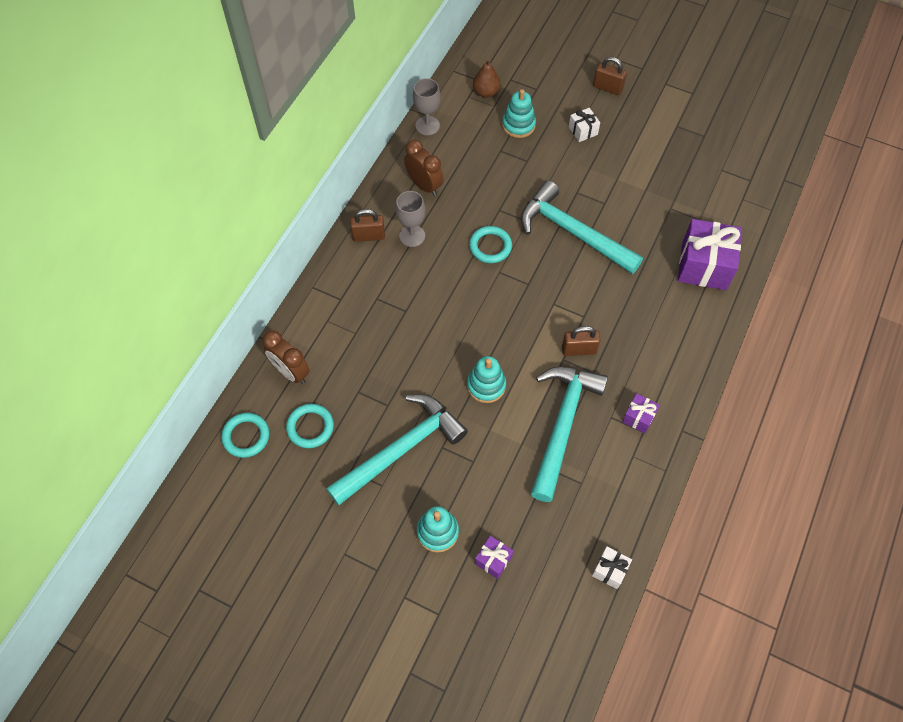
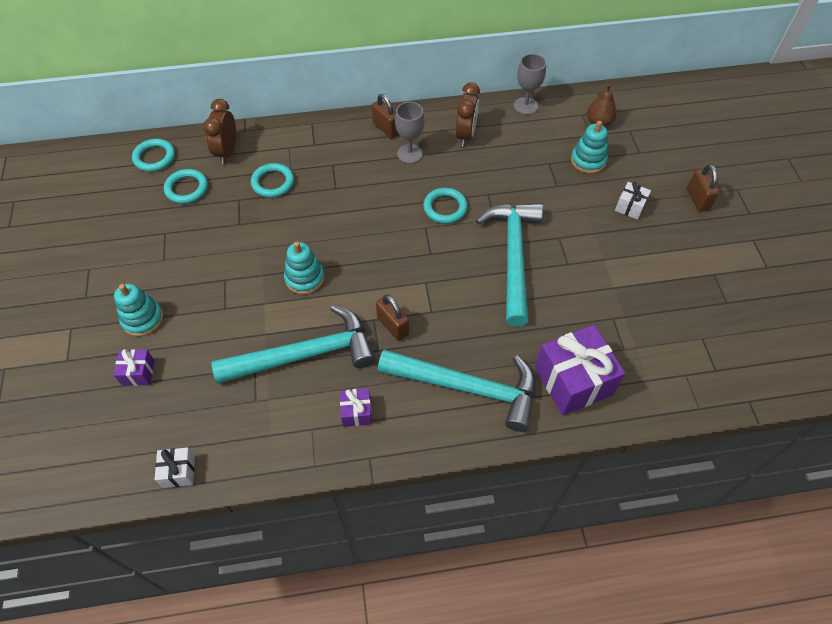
camera: 55 degrees right, 5 degrees down
(360, 354) = (273, 183): none -> turquoise ring
(401, 449) = (204, 254): turquoise hammer -> turquoise hammer (467, 387)

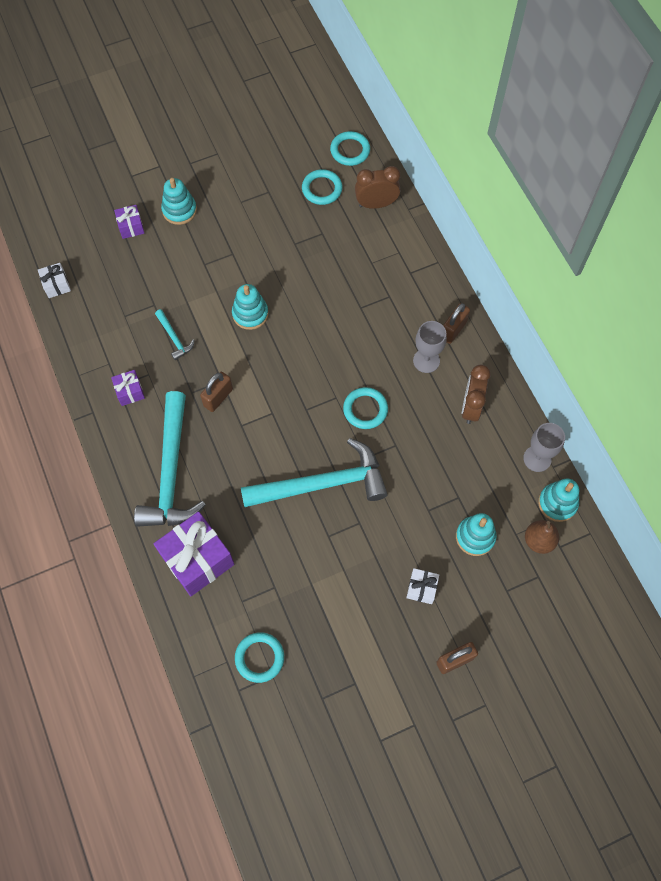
camera: 75 degrees right, 10 degrees up
(273, 183) = (350, 254): turquoise ring -> turquoise ring (259, 658)
(305, 354) = (174, 338): turquoise hammer -> turquoise hammer, size x0.43
(465, 135) = (471, 407): brown clock -> brown clock turned 105 degrees clockwise
(568, 104) = (557, 503): none -> turquoise stacking toy

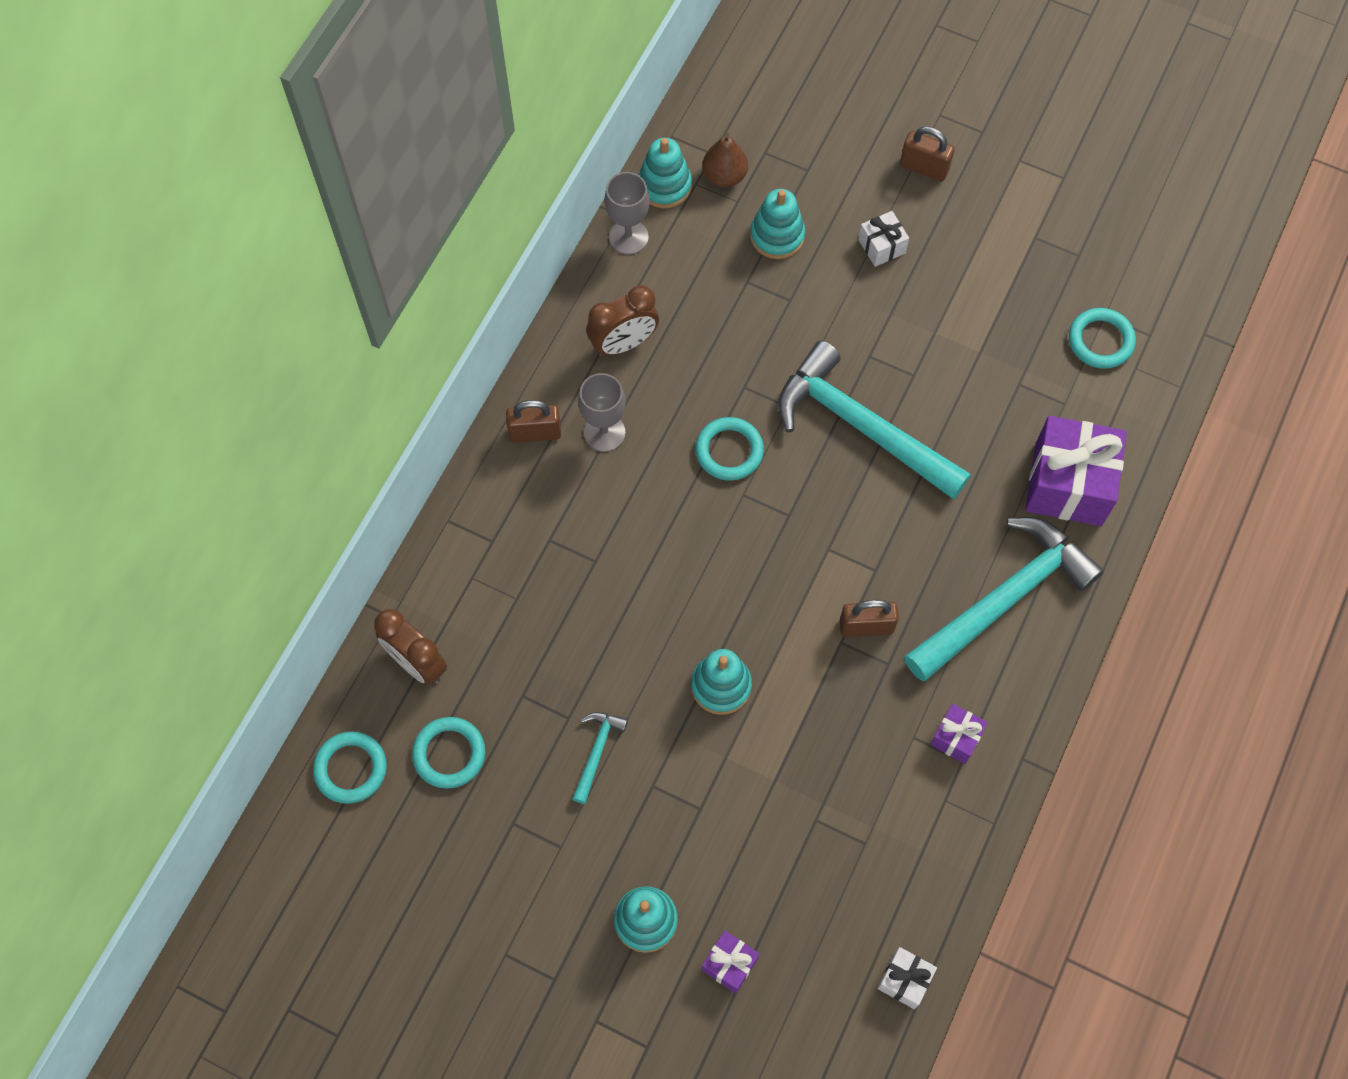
camera: 130 degrees left, 0 degrees up
(174, 338) = (837, 750): turquoise hammer -> turquoise hammer (596, 752)

